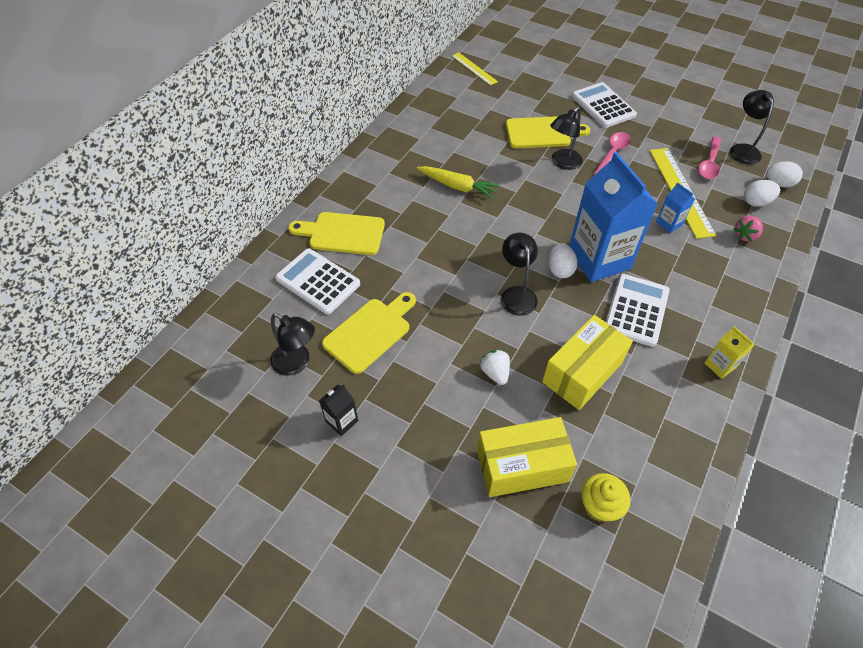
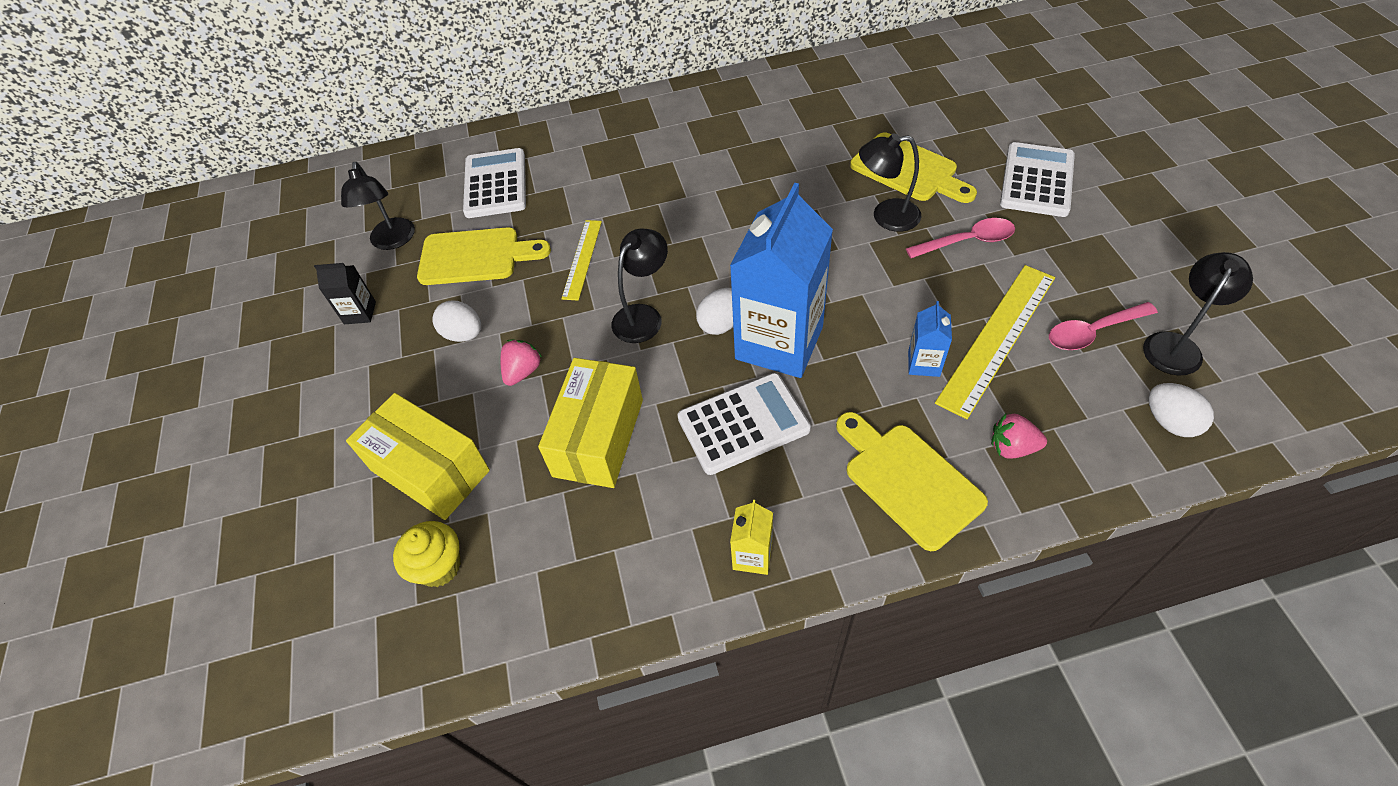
camera: 50 degrees right, 0 degrees up
(342, 233) = (570, 154): yellow cutting board -> yellow cutting board (908, 480)
(457, 186) = (734, 174): yellow carrot -> none
(474, 68) = (926, 59): yellow ruler -> yellow ruler (582, 259)
(495, 373) = (523, 371): white strawberry -> pink strawberry
(582, 372) = (598, 437): yellow box -> yellow box turned 75 degrees counterclockwise
(756, 202) = (1094, 421): white egg -> white egg (463, 334)

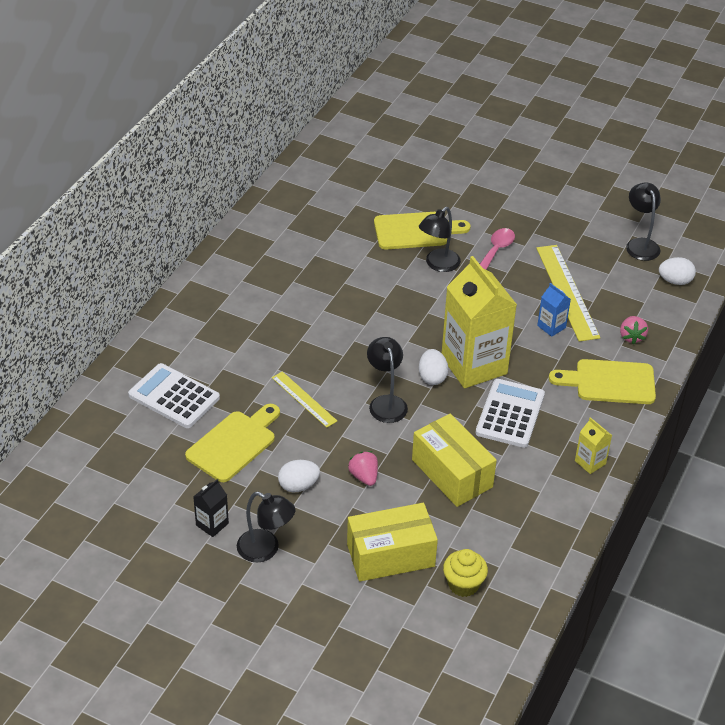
camera: 55 degrees left, 10 degrees down
(393, 241) = (161, 475): black lamp -> black lamp (266, 550)
(779, 343) = (474, 365): blue carton -> yellow carton
(1012, 447) = (631, 337): pink strawberry -> pink strawberry turned 45 degrees counterclockwise
(1036, 180) = (487, 197): white calculator -> none
(1092, 332) = (602, 261): pink spoon -> none

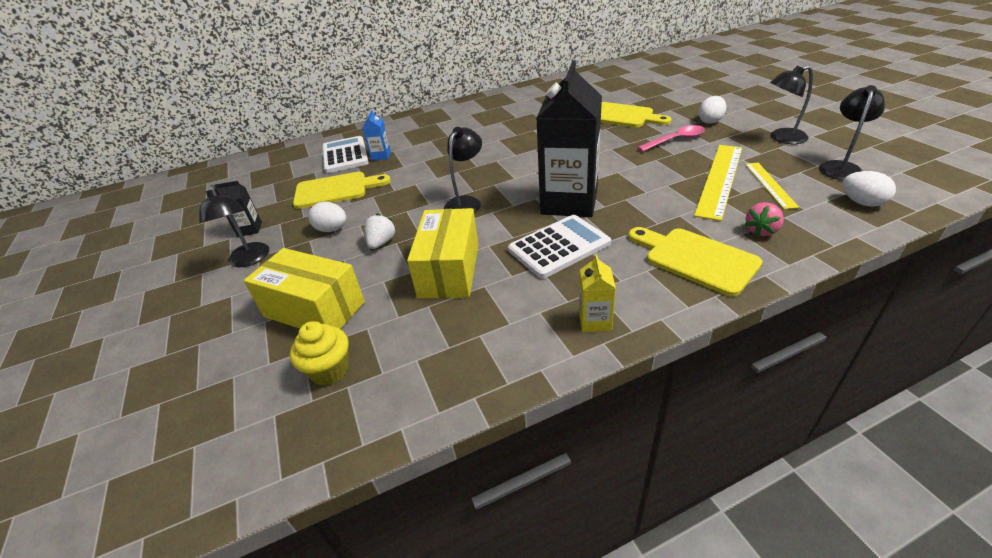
camera: 45 degrees right, 5 degrees down
(304, 399) = (414, 181): yellow ruler -> yellow ruler (770, 184)
(364, 476) = (381, 243): pink strawberry -> white strawberry
(432, 377) = (524, 198): white egg -> white egg (710, 121)
(438, 265) = (617, 136): black lamp -> black lamp (781, 138)
(474, 365) = (569, 202): yellow carton -> black carton
(551, 327) = (676, 198): blue carton -> blue carton (381, 156)

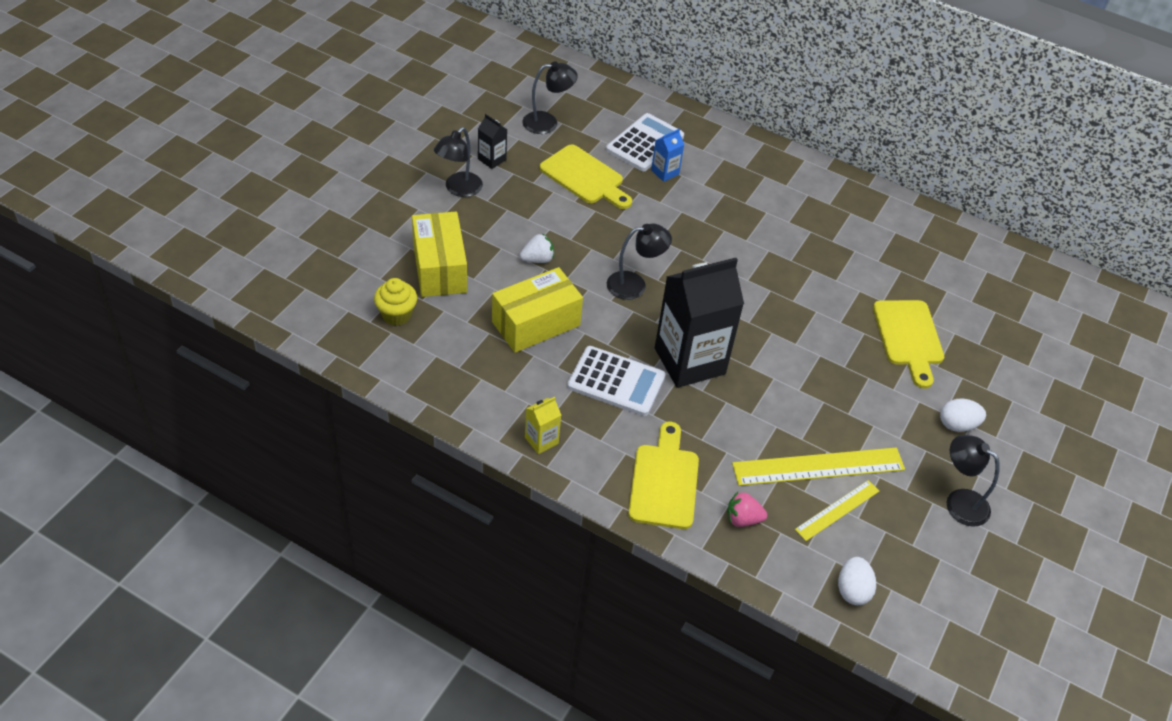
camera: 45 degrees right, 10 degrees up
(332, 229) = (530, 214): white egg -> none
(676, 140) = (882, 406): pink spoon -> none
(840, 167) = (922, 564): black lamp -> black lamp (547, 122)

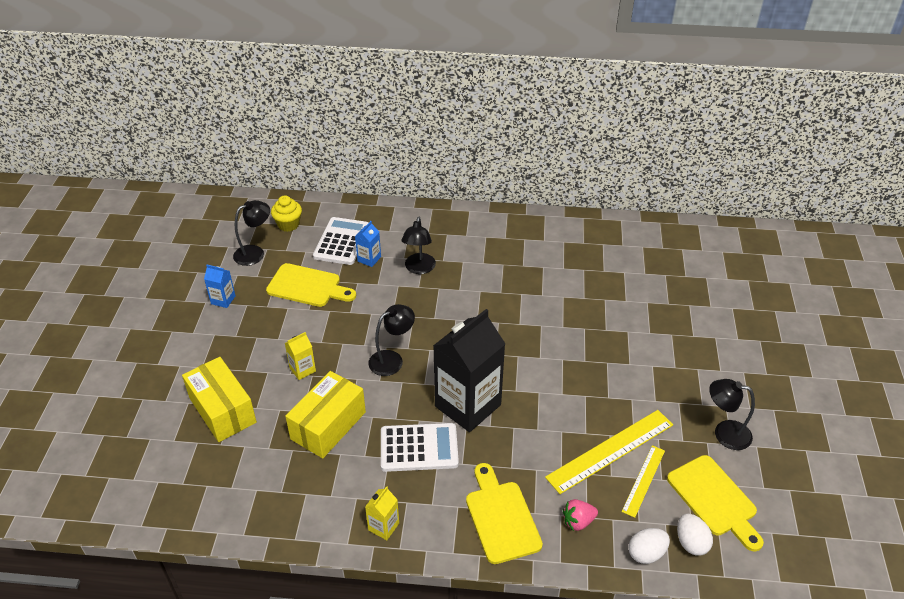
camera: 20 degrees left, 5 degrees down
(396, 314) = (204, 467): yellow cupcake -> yellow cupcake (288, 224)
(459, 189) = (207, 335): black lamp -> black lamp (419, 268)
(492, 159) = (223, 300): black carton -> blue carton
(537, 259) = (302, 369): white strawberry -> yellow carton
(908, 337) = (617, 319): yellow cutting board -> yellow cutting board (714, 499)
(957, 425) = (689, 373): white egg -> white egg (646, 553)

